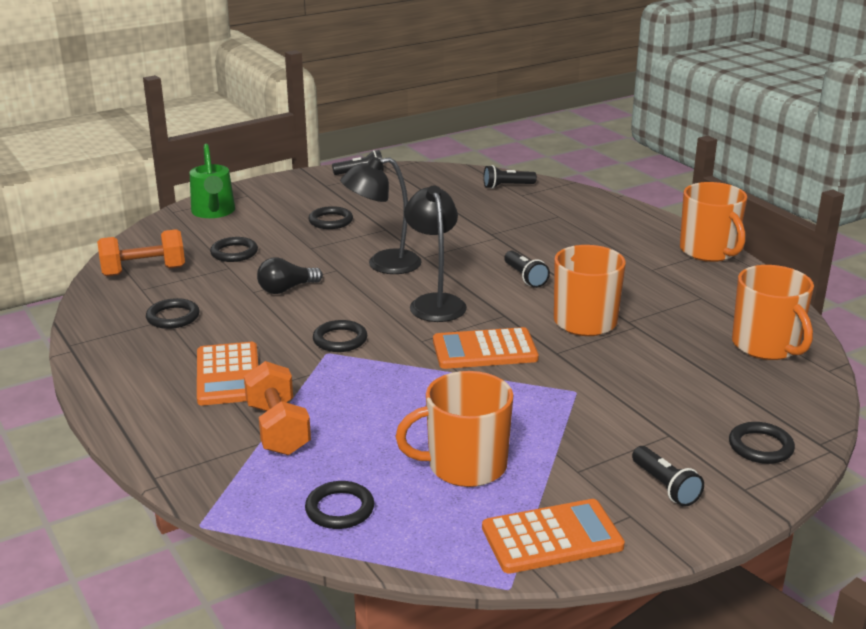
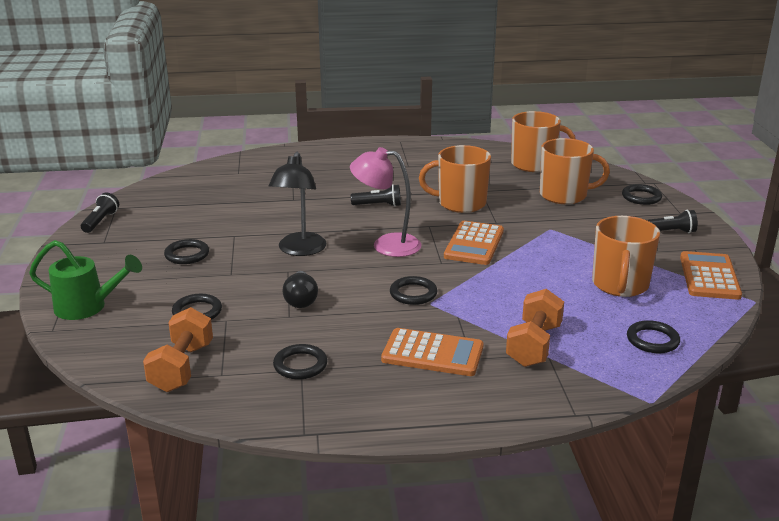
camera: 65 degrees left, 0 degrees up
(278, 429) = (534, 345): orange dumbbell -> orange dumbbell turned 75 degrees counterclockwise
(435, 302) = (386, 245): black lamp -> pink lamp
(507, 186) = (215, 174): black flashlight -> none
(709, 251) = (400, 144): orange mug -> orange mug (564, 195)

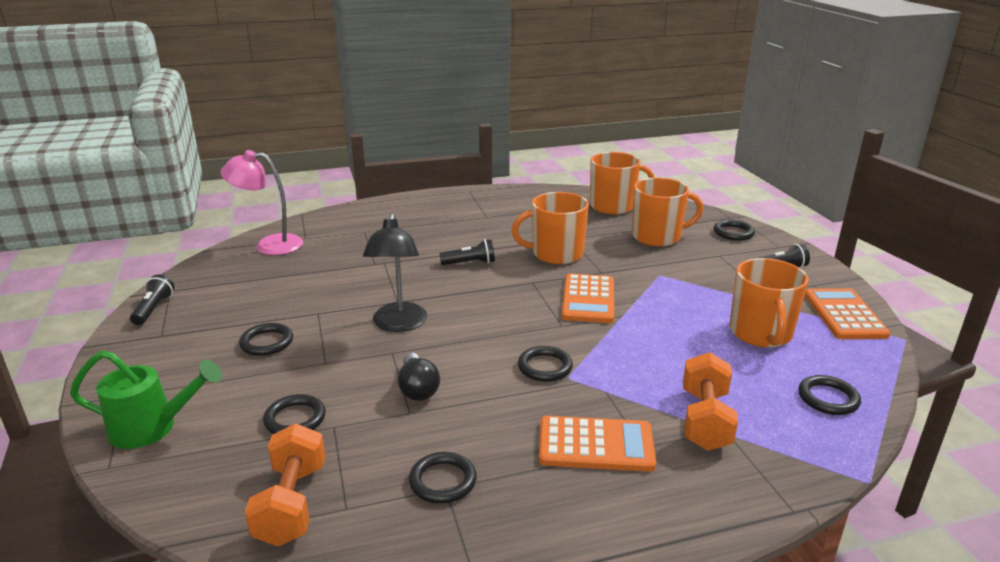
camera: 10 degrees left, 0 degrees up
(386, 245) = (494, 309): pink lamp -> pink lamp (269, 245)

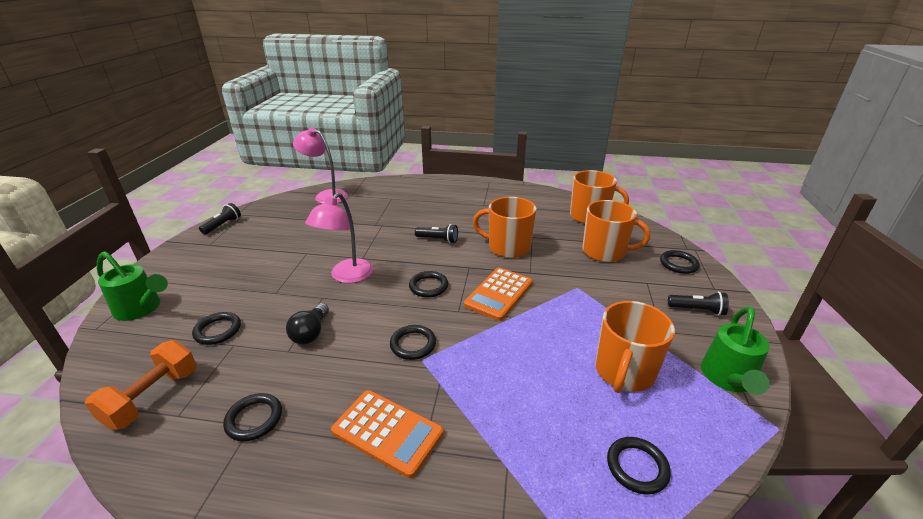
camera: 25 degrees right, 5 degrees up
(267, 342) = (257, 267): black ring -> black ring (428, 286)
(398, 324) = (346, 276): black lamp -> pink lamp
(705, 420) = (498, 444): orange dumbbell -> none
(844, 315) = (728, 379): orange calculator -> green watering can

